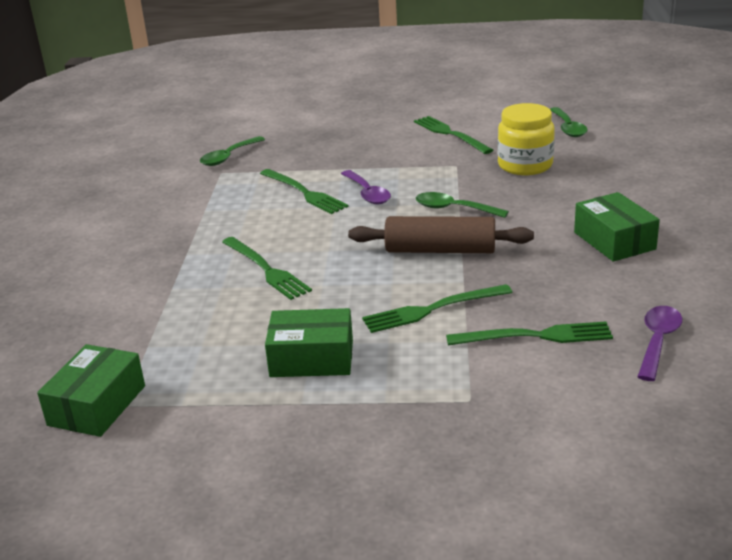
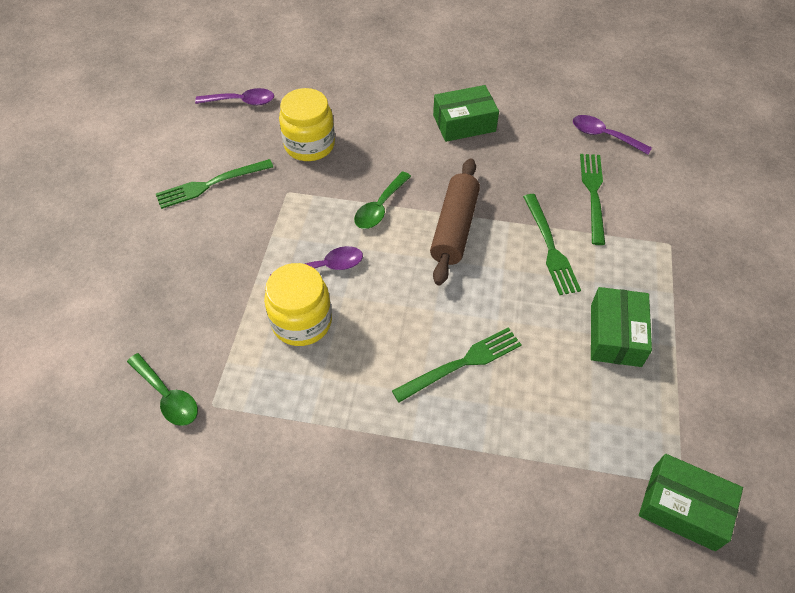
camera: 85 degrees left, 25 degrees up
(304, 193) = (302, 322): green fork -> yellow jar
(568, 128) = (241, 101): green spoon -> purple spoon

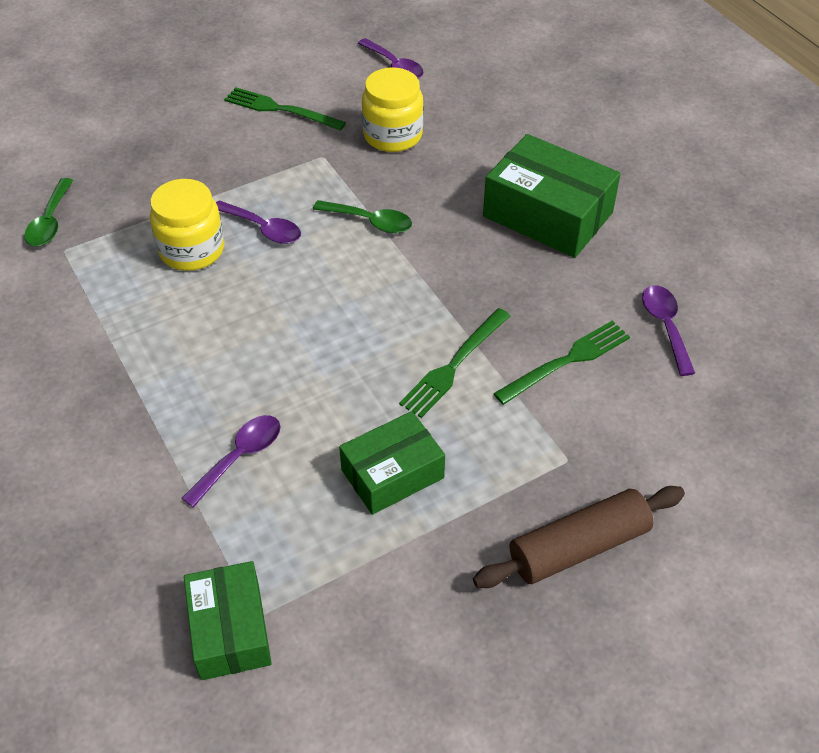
camera: 50 degrees right, 5 degrees down
(380, 207) = (370, 222): green spoon -> green spoon turned 150 degrees counterclockwise
(454, 228) = (401, 284): brown rolling pin -> brown rolling pin (578, 547)
(462, 363) = (247, 377): green fork -> none
(464, 123) = (547, 215): green box -> green box, size x1.54
(533, 411) = (240, 457): none -> purple spoon

